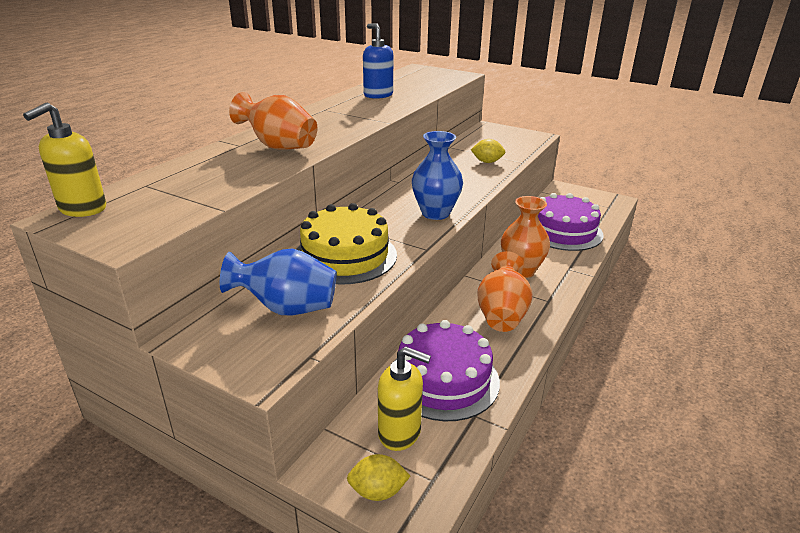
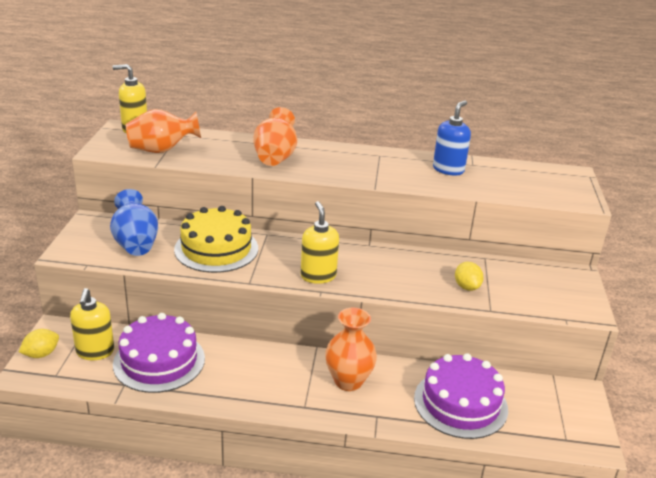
camera: 65 degrees right, 0 degrees up
(378, 491) = (41, 354): yellow lemon -> yellow lemon turned 75 degrees clockwise
(435, 213) = (318, 276): blue vase -> yellow soap dispenser
(502, 314) = (263, 379): orange vase -> orange vase (162, 150)

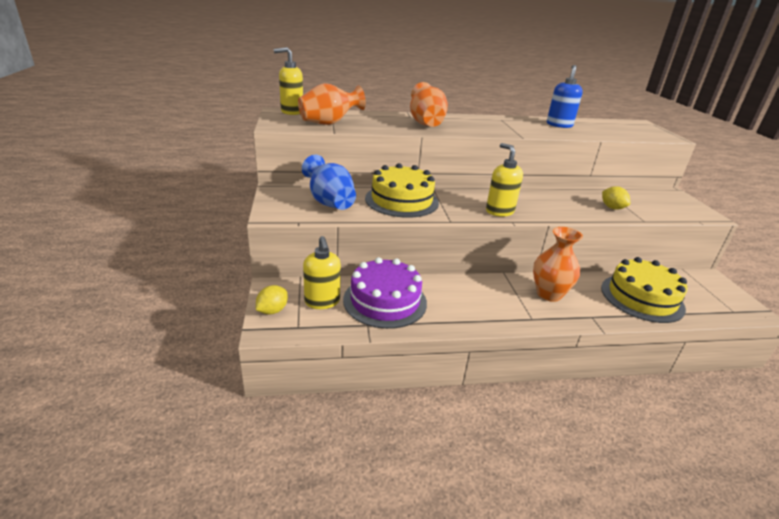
camera: 15 degrees left, 0 degrees up
(460, 403) = (642, 298): purple cake -> yellow cake

